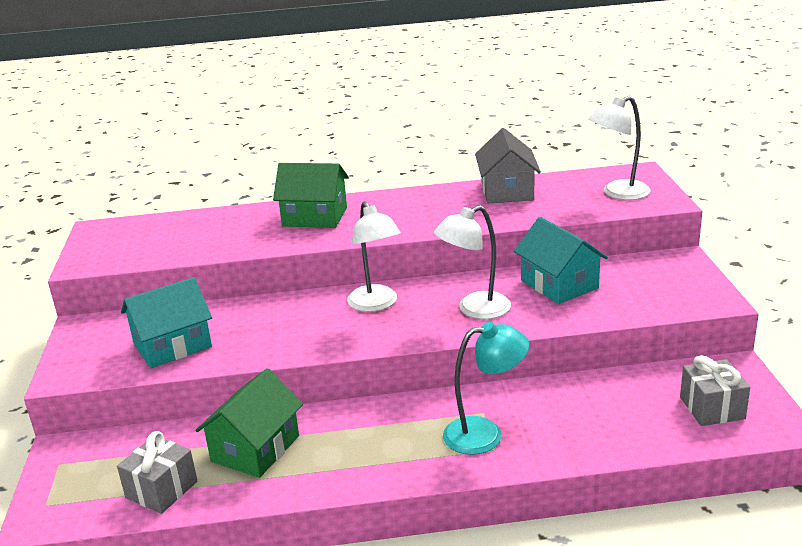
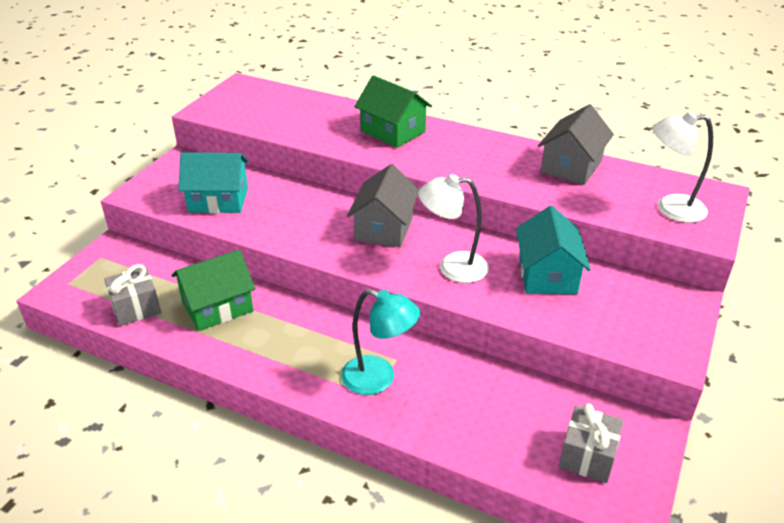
camera: 30 degrees right, 10 degrees up
(376, 304) = (384, 228): white lamp -> grey house

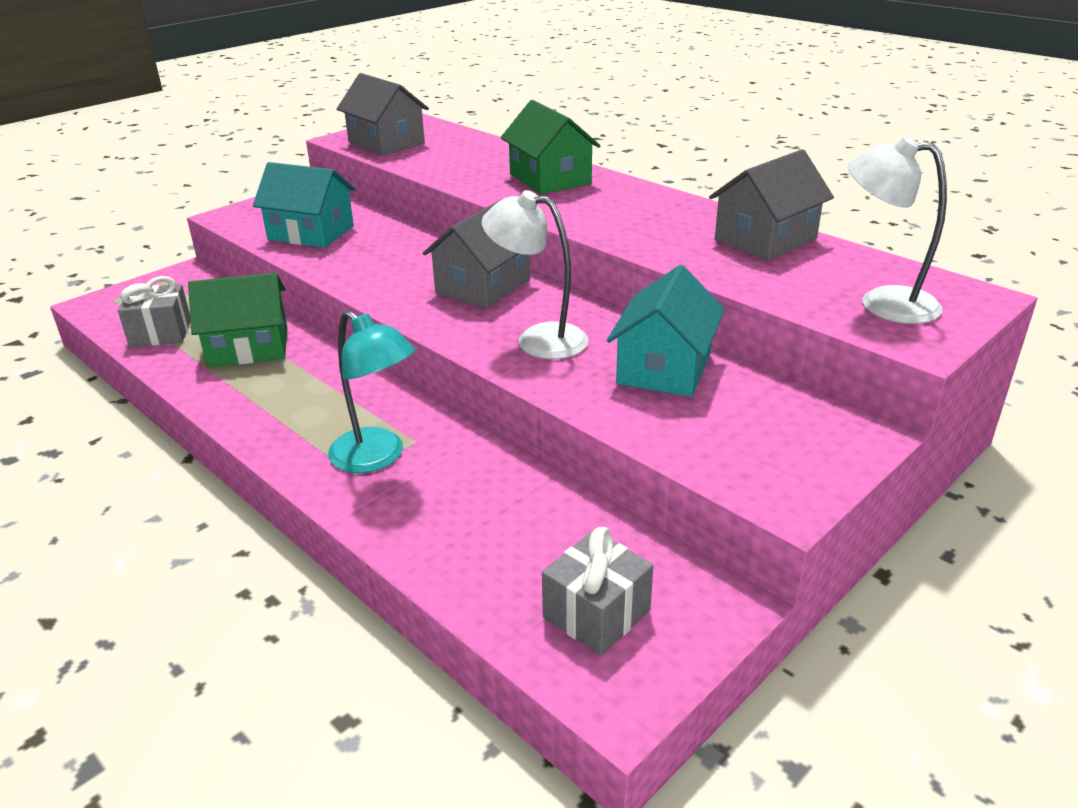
camera: 20 degrees right, 5 degrees down
(241, 111) = (386, 143): none -> grey house

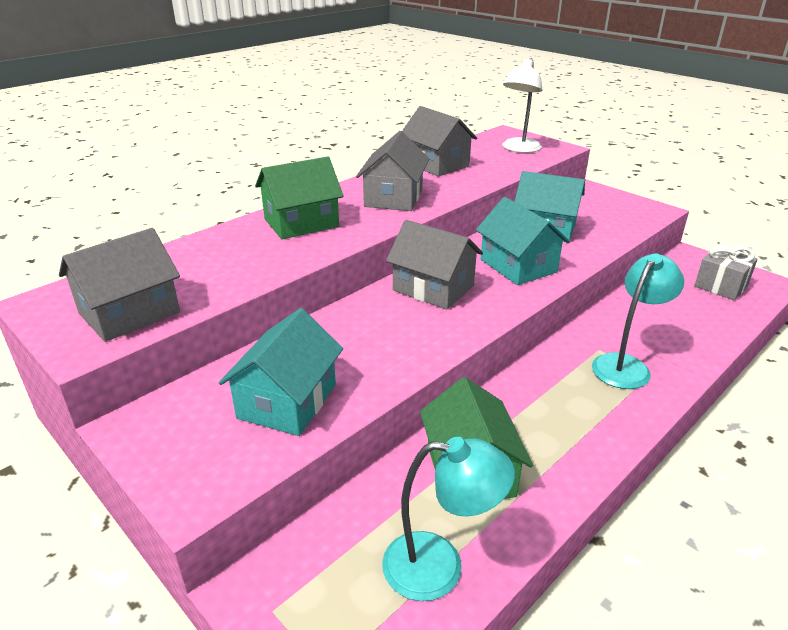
camera: 90 degrees left, 0 degrees up
(161, 333) = (440, 566): grey gift -> turquoise lamp
(538, 339) = (518, 266): white lamp -> turquoise house
(629, 216) = (393, 198): none -> grey house

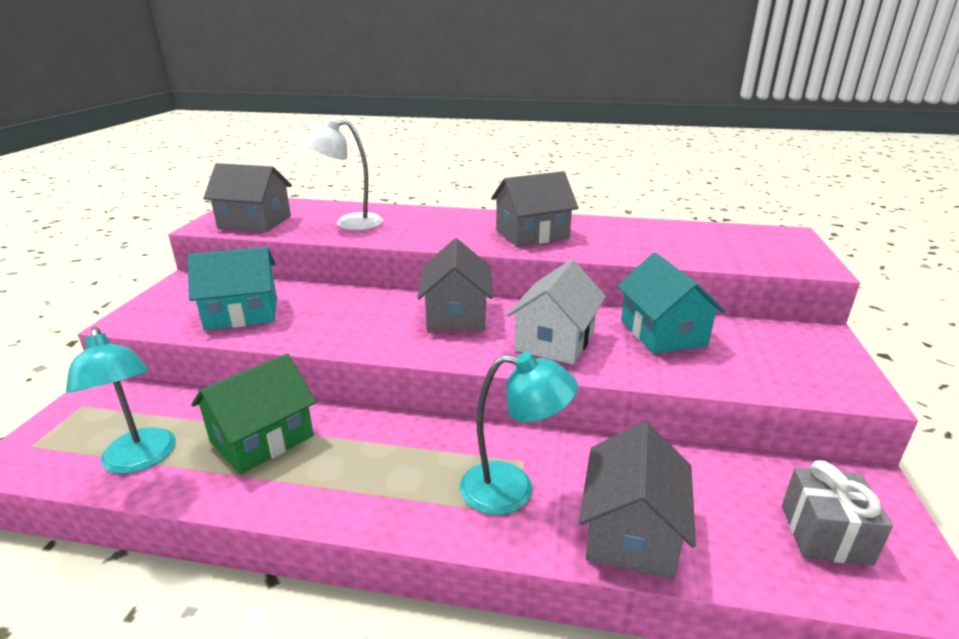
camera: 55 degrees right, 5 degrees down
(301, 223) = (435, 222): green house -> none
(436, 164) = (636, 229): grey house -> grey house (631, 531)
(518, 266) = (555, 340): turquoise house -> white house
(519, 149) = (759, 249): white lamp -> white lamp (349, 223)

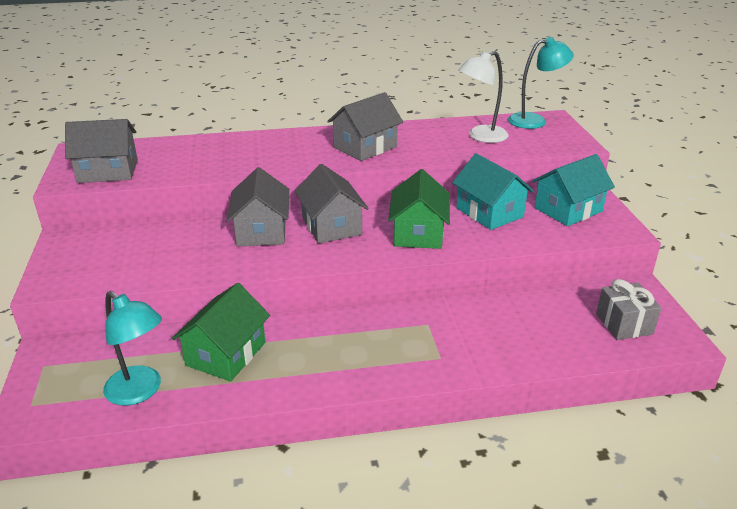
camera: 20 degrees left, 5 degrees up
(242, 313) = (149, 258): turquoise house -> turquoise house (568, 209)
(349, 223) = (200, 159): white lamp -> white lamp (481, 136)
(512, 489) = (431, 344): turquoise lamp -> turquoise lamp (534, 120)
(555, 340) = (418, 233): white house -> green house
(631, 531) = (516, 350): grey house -> grey house (261, 231)

